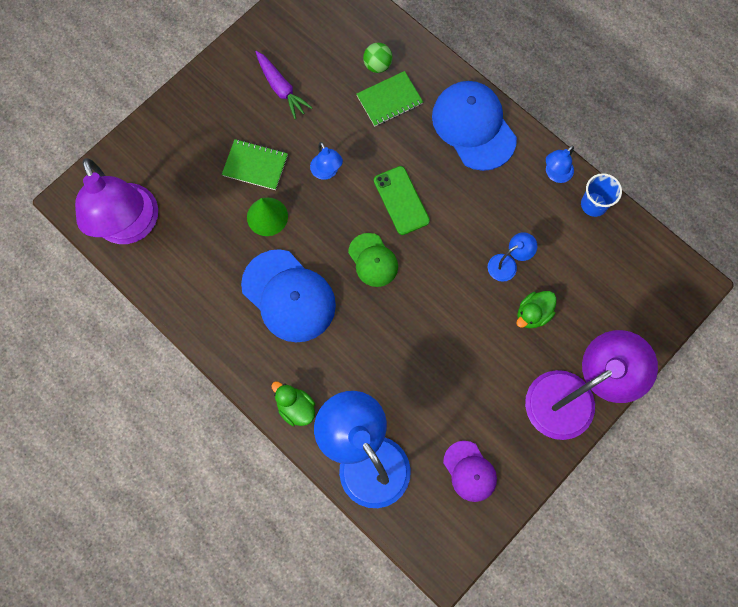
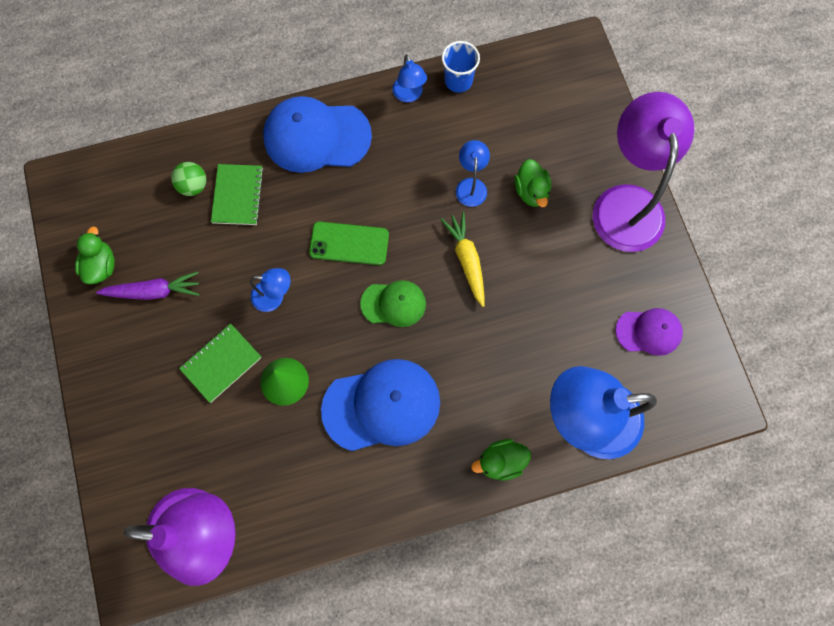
camera: 60 degrees left, 0 degrees up
(278, 43) = (101, 266): none -> green duck
(442, 295) = (466, 260): none -> yellow carrot

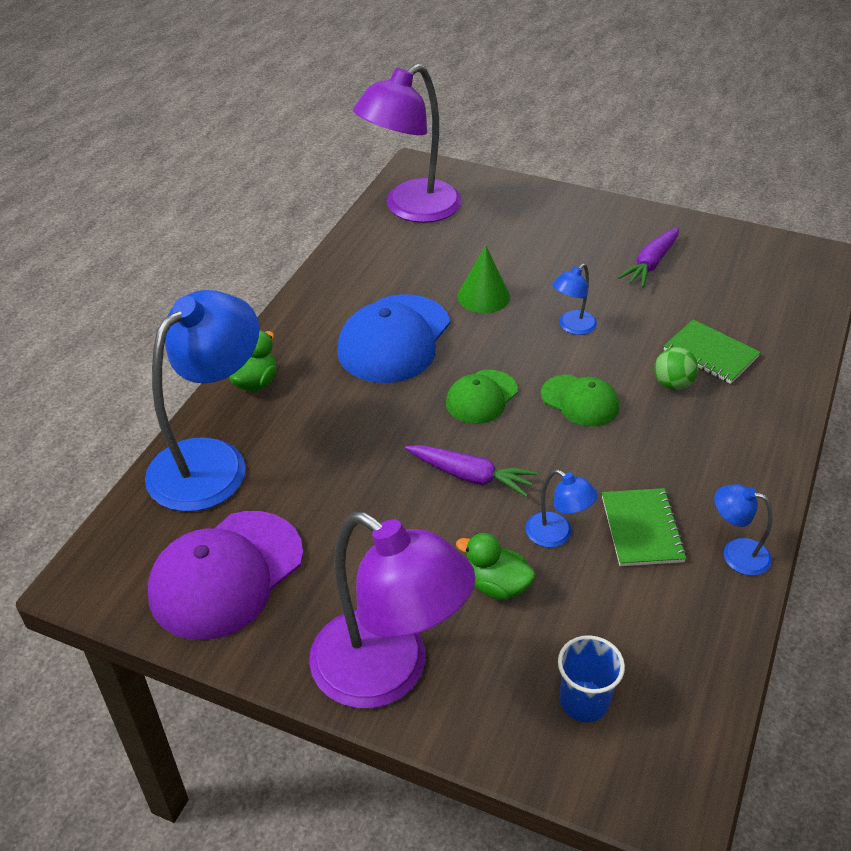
camera: 130 degrees right, 30 degrees down
(101, 266) = (706, 247): green duck -> none
(193, 186) = (748, 331): green ball -> green ball (672, 384)
(221, 363) = (540, 271): green notebook -> green notebook (642, 529)
(316, 136) = (738, 443): blue cap -> none
(349, 243) = (580, 401): green phone -> green cap
(458, 81) = (721, 616): blue cup -> blue cup (584, 701)
(466, 260) = (470, 476): yellow carrot -> purple carrot
(649, 331) = (226, 574): purple cap -> purple cap, size x1.76

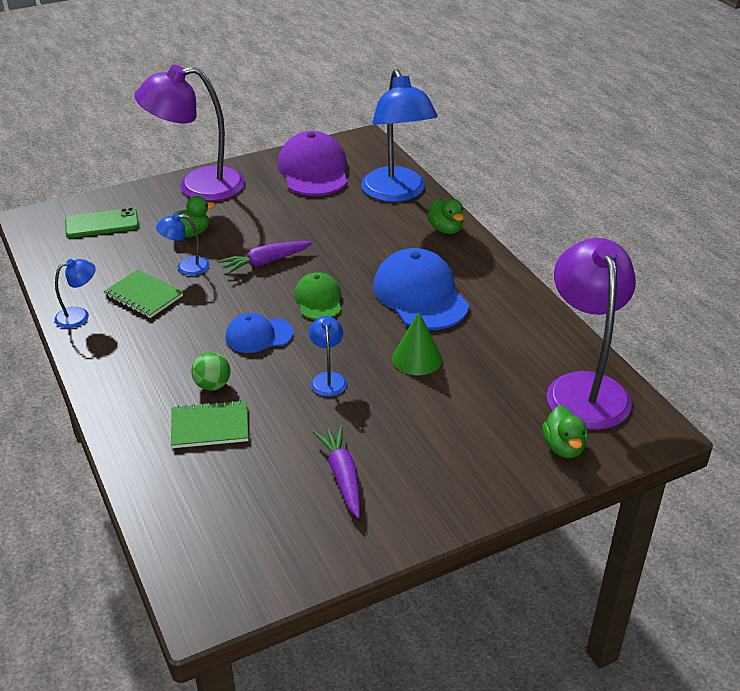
camera: 130 degrees right, 5 degrees down
(487, 194) = (563, 447): none -> green duck
(580, 401) = (258, 335): green cap -> blue cap
(584, 701) = (102, 223): blue cup -> green phone

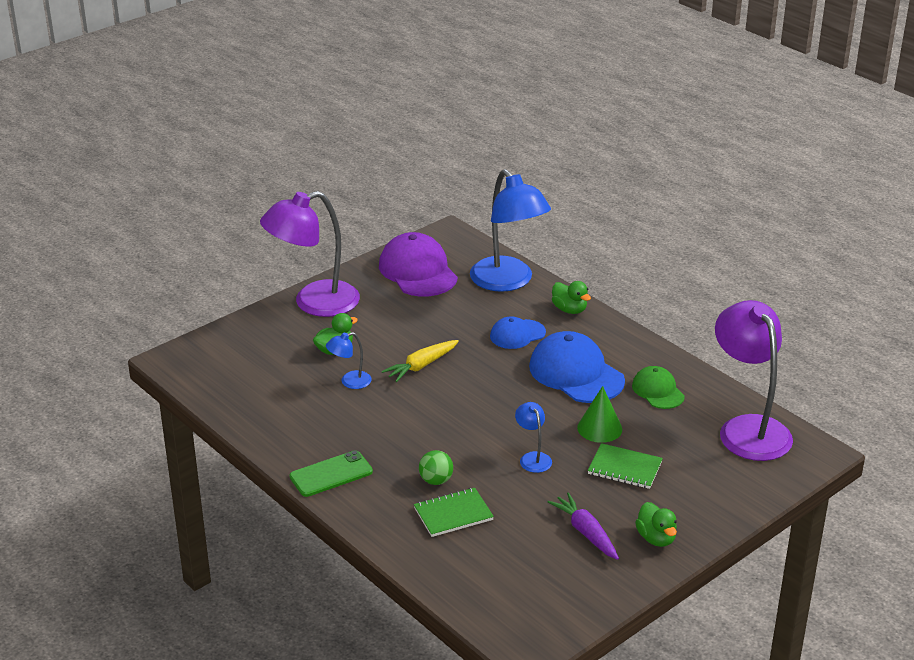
camera: 15 degrees left, 5 degrees down
(79, 316) = (277, 442): blue lamp -> none
(102, 223) = (242, 353): green phone -> green phone (331, 474)
(144, 296) = (326, 414): green notebook -> green notebook (624, 468)
(258, 335) = (452, 432): blue cap -> blue cap (517, 334)
(266, 262) = (421, 366): purple carrot -> yellow carrot
(318, 300) = (488, 392): green cap -> green cap (658, 391)
(563, 447) = (751, 478): green duck -> green duck (656, 538)

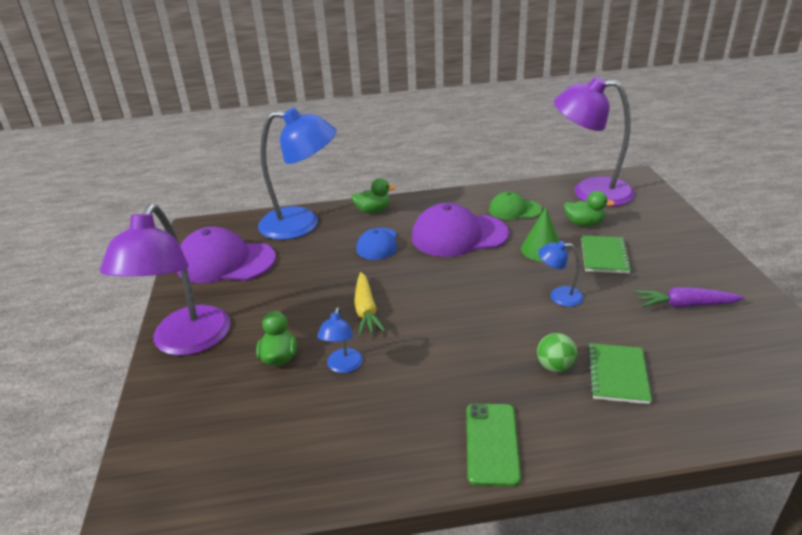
camera: 55 degrees left, 0 degrees up
(576, 373) = (459, 235): blue cap -> purple cap
(624, 468) = (604, 256): green notebook -> green notebook turned 45 degrees counterclockwise
(656, 538) = (709, 273): green duck -> green duck (584, 223)

